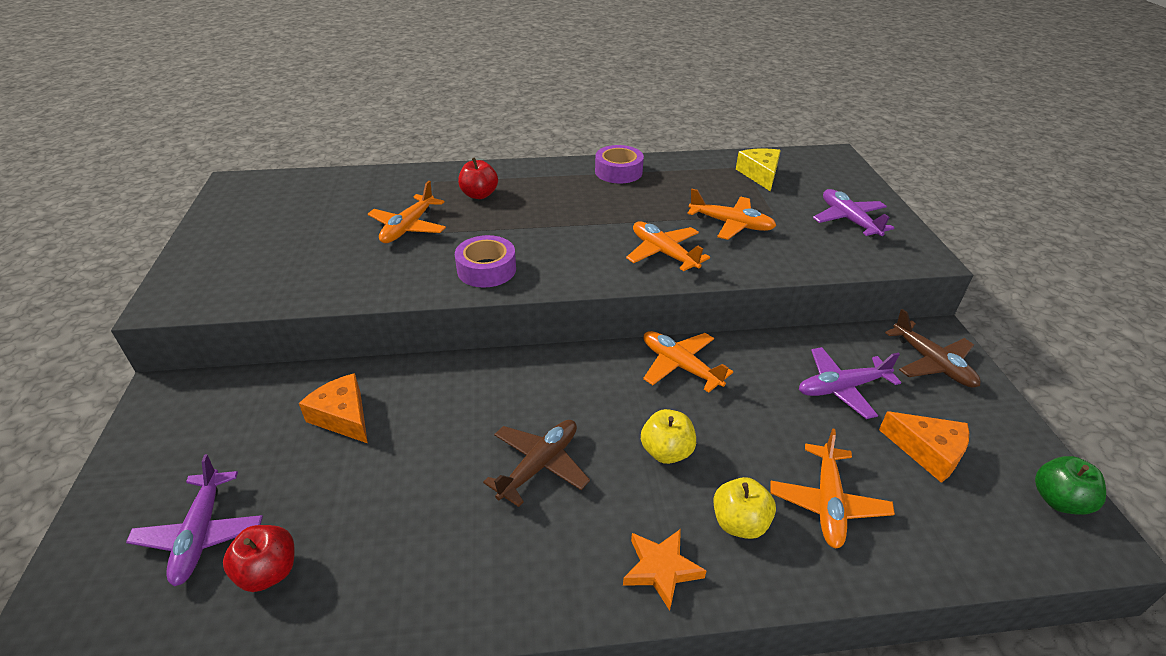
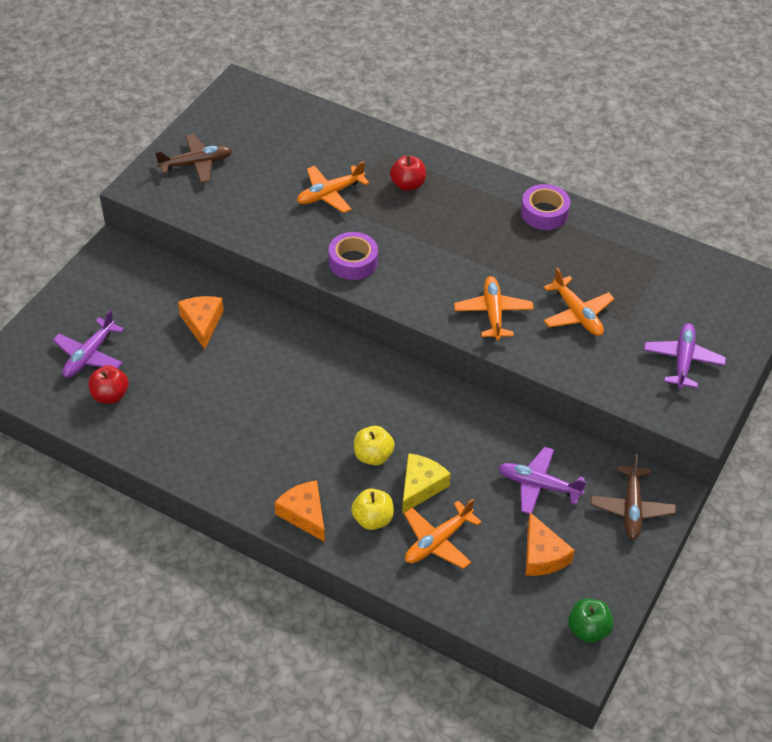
camera: 35 degrees right, 10 degrees up
(540, 465) = (290, 420): brown plane -> brown plane (196, 164)
(661, 569) = (304, 514): orange star -> orange cheese
(680, 366) = (442, 406): orange plane -> none
(760, 175) = (666, 276): yellow cheese -> yellow cheese (421, 486)

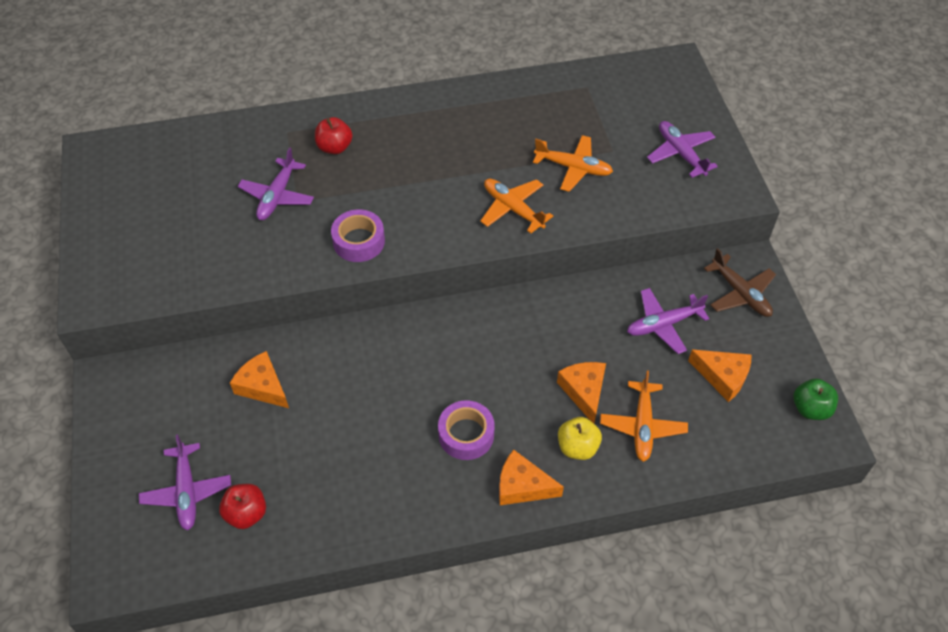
camera: 40 degrees left, 5 degrees up
(196, 164) = (126, 245): brown plane -> none
(329, 194) = (277, 196): orange plane -> purple plane
(373, 456) = (523, 394): yellow apple -> none
(421, 486) = (584, 391): yellow cheese -> orange cheese
(544, 213) = (465, 104): purple tape -> purple tape (466, 434)

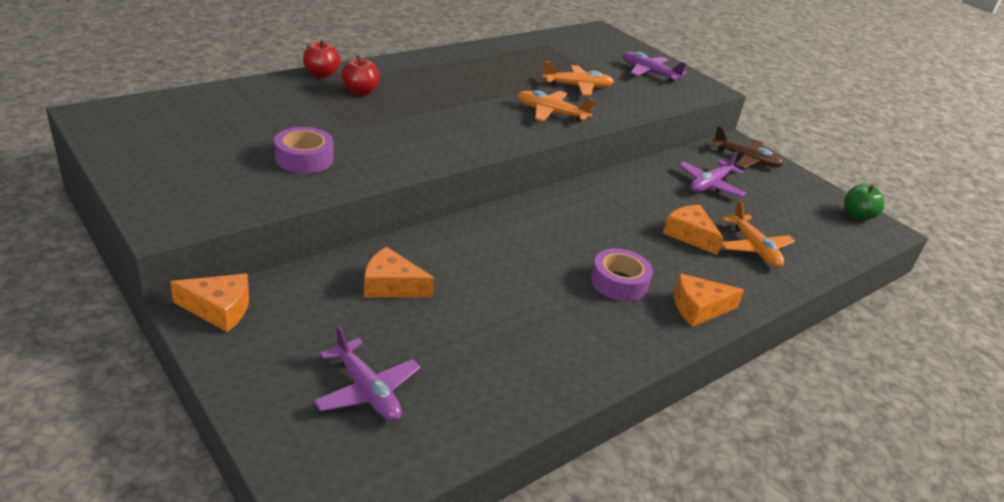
camera: 30 degrees left, 20 degrees down
(246, 513) = (450, 393): red apple -> red apple (321, 74)
(277, 196) = (327, 126): purple plane -> none
(359, 241) = (432, 146): purple tape -> purple tape (304, 158)
(577, 447) = (718, 272): yellow apple -> none
(722, 377) = (781, 208): orange cheese -> orange cheese (219, 309)

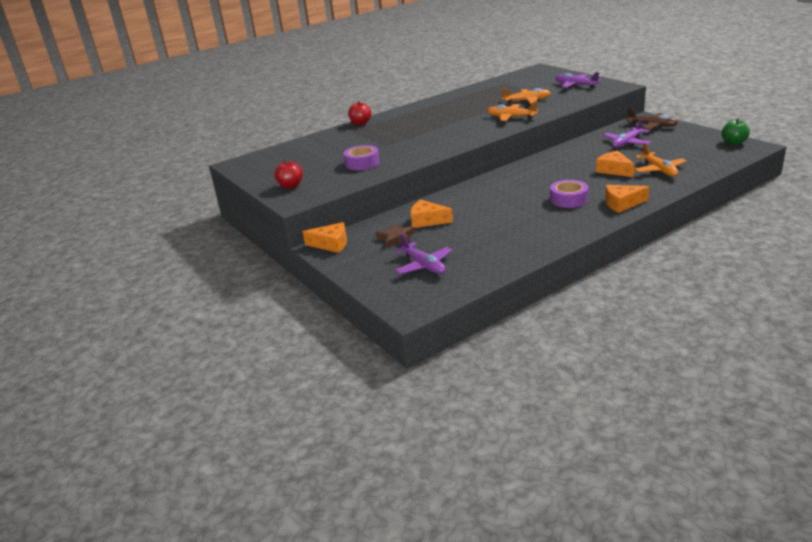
camera: 10 degrees right, 5 degrees down
(333, 316) = (396, 238): none -> brown star
(360, 92) = (387, 127): red apple -> red apple (291, 186)

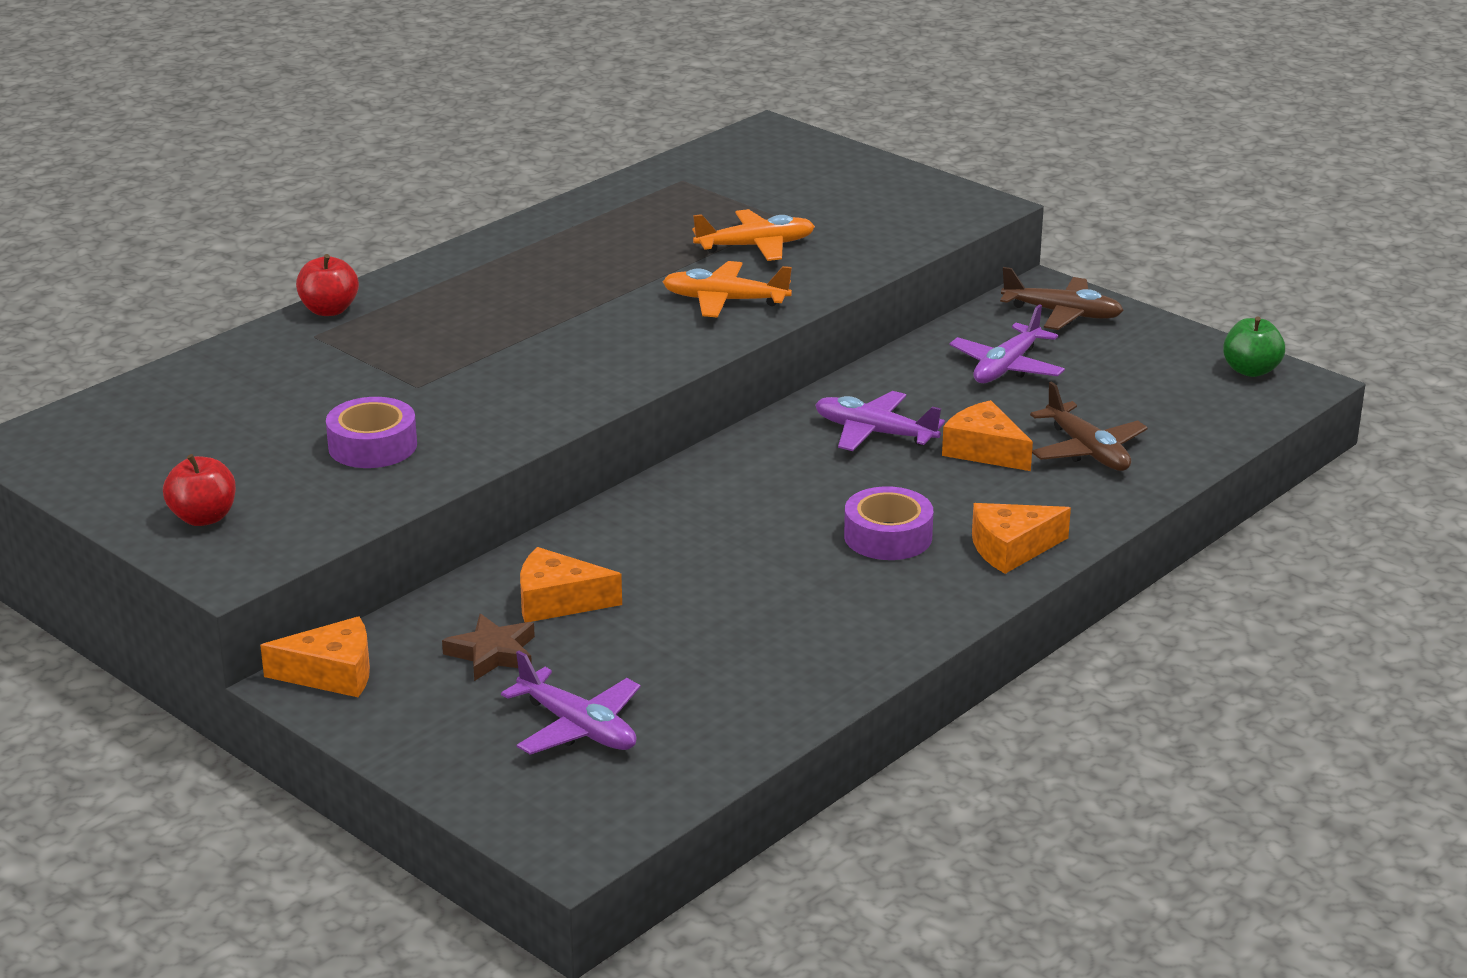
camera: 15 degrees left, 0 degrees up
(575, 85) = (871, 197): purple plane -> purple plane (874, 433)
(659, 170) = (1087, 451): orange plane -> brown plane

